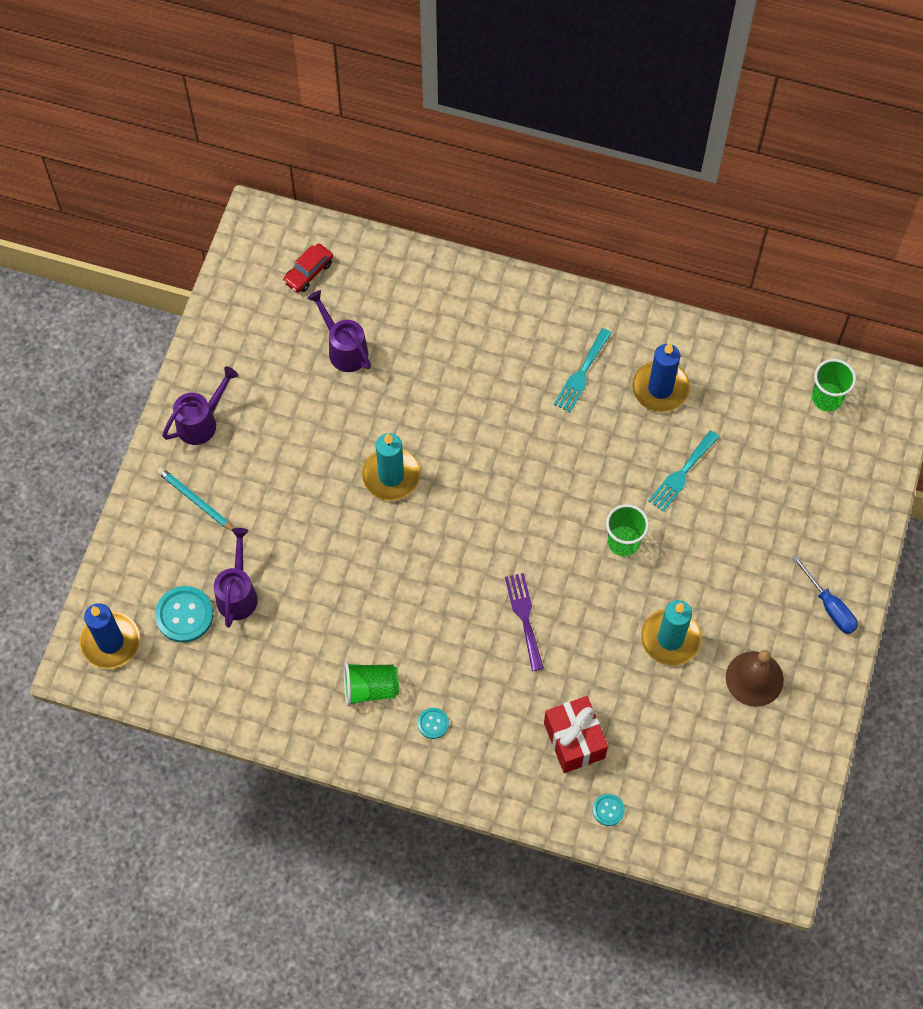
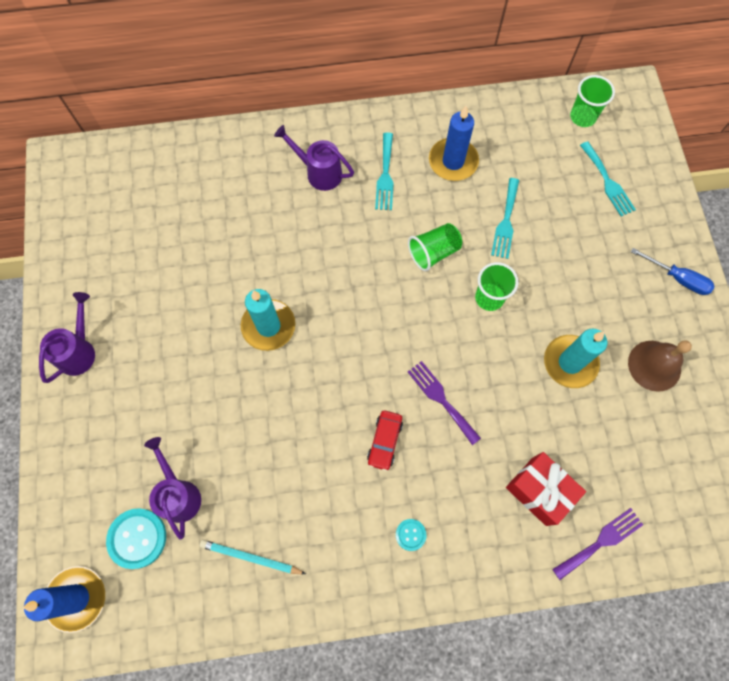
camera: 25 degrees left, 5 degrees up
(196, 501) = (104, 425): turquoise pencil -> turquoise pencil (251, 557)
(308, 272) = (120, 185): red car -> red car (385, 441)
(344, 349) = (179, 235): purple watering can -> purple watering can (319, 172)
(370, 688) = (339, 528): green cup -> green cup (433, 252)
(608, 810) = (600, 542): turquoise button -> purple fork
(813, 478) = (607, 182): none -> turquoise fork

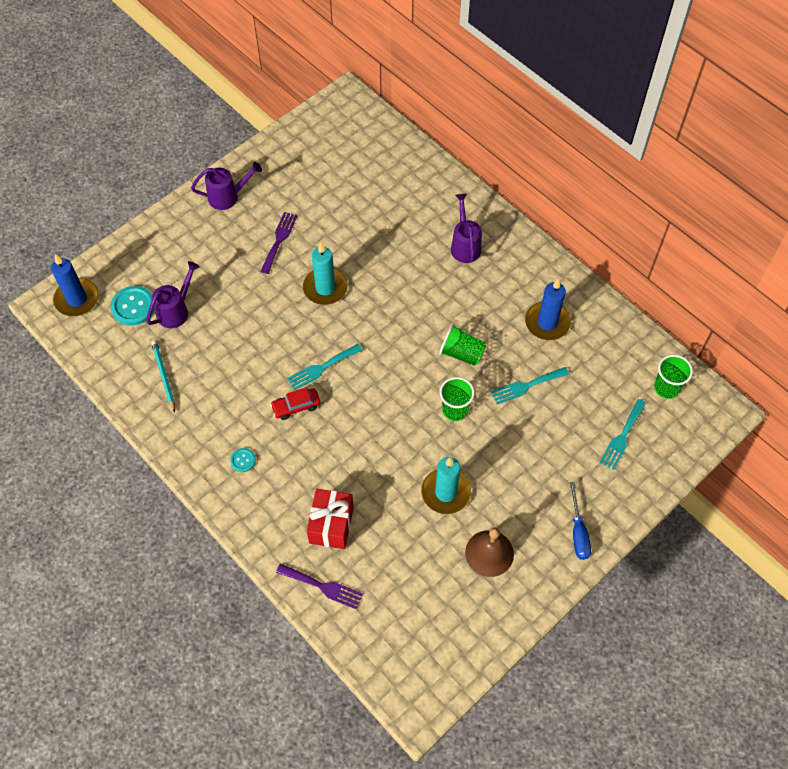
camera: 55 degrees right, 10 degrees down
(385, 175) = (498, 287): turquoise fork -> turquoise fork (322, 368)
(441, 399) = (352, 423): purple fork -> purple fork (279, 240)

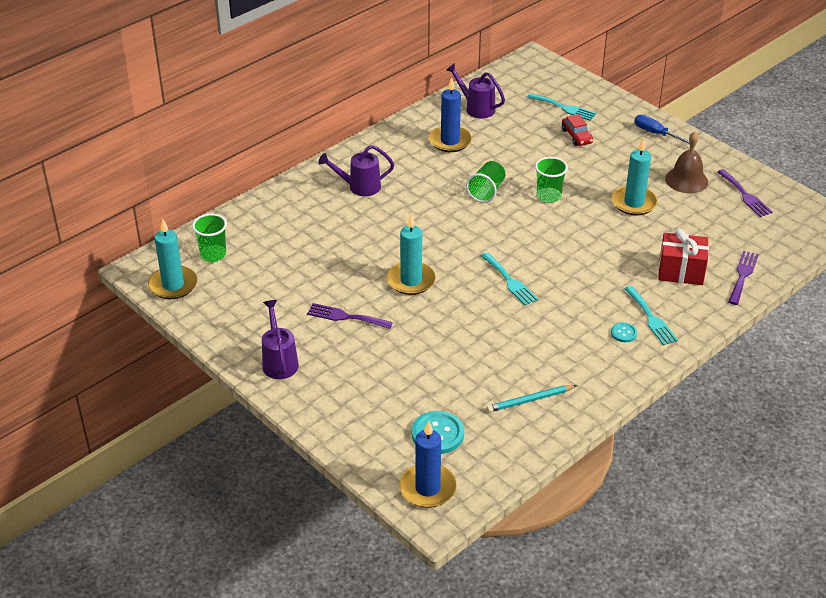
camera: 90 degrees left, 20 degrees down
(176, 310) = (442, 396): purple watering can -> purple watering can (476, 108)
(296, 406) = (557, 298): red car -> red car (576, 136)
(325, 120) = (173, 285): none -> turquoise candle
(463, 614) = (745, 195): none -> purple fork
(526, 386) = (519, 155): turquoise fork -> turquoise fork (651, 318)
(578, 532) = (656, 134): blue screwdriver -> blue screwdriver turned 135 degrees counterclockwise
(666, 388) = (513, 83): green cup -> green cup (213, 255)

